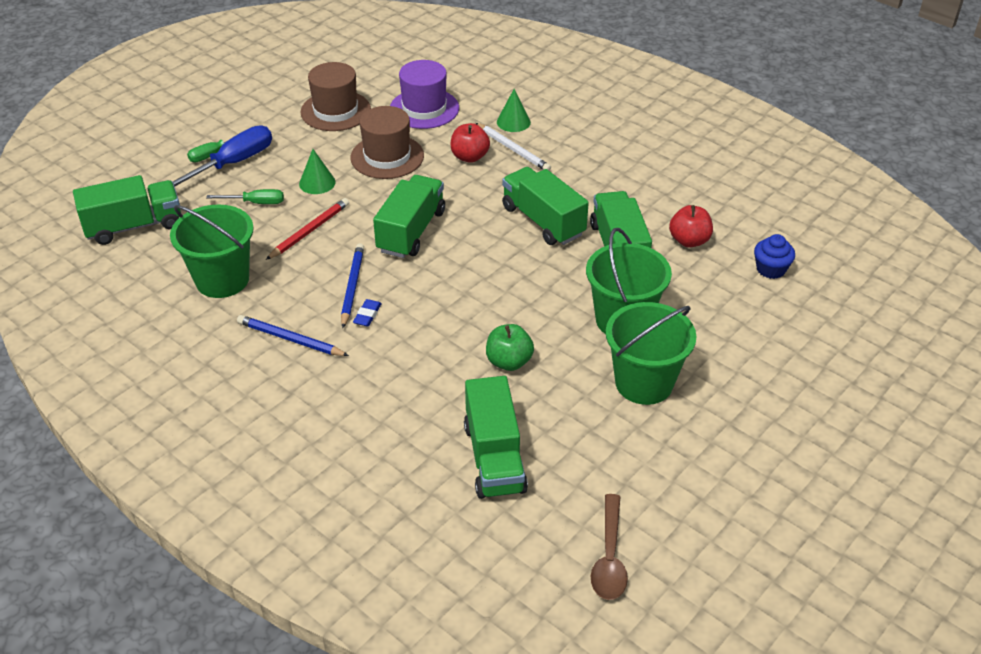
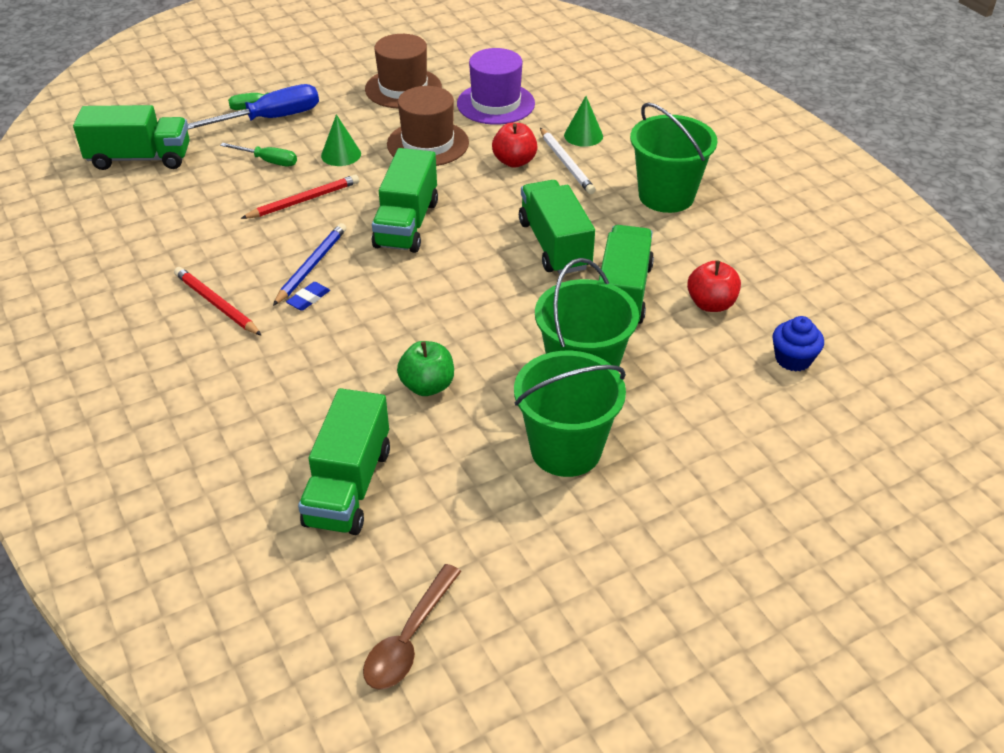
camera: 20 degrees right, 0 degrees up
(222, 280) = (188, 229): green bucket -> green bucket (666, 196)
(290, 339) = (217, 304): blue pencil -> red pencil
(411, 231) = (406, 224): green truck -> green truck turned 150 degrees clockwise

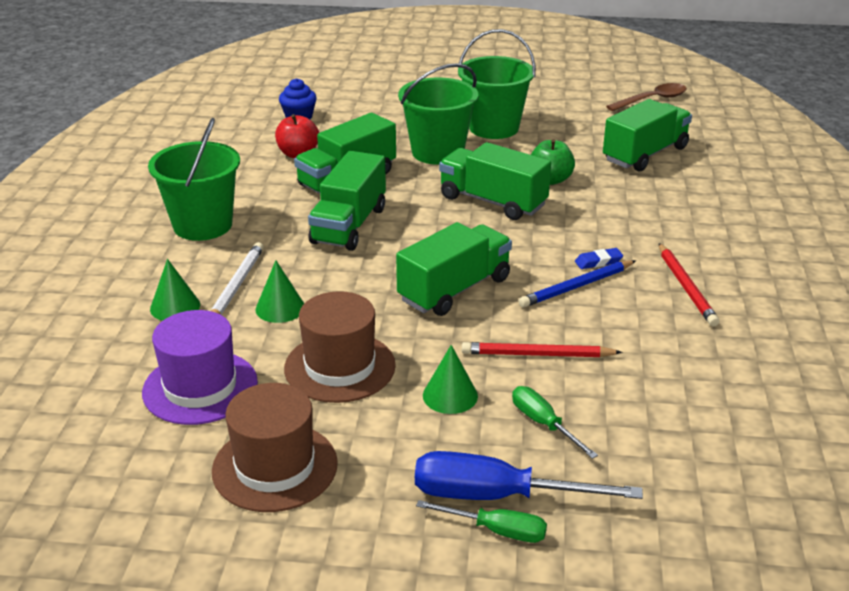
camera: 145 degrees left, 10 degrees down
(140, 158) = (715, 505): green truck -> green truck (492, 201)
(514, 161) = (280, 308): red apple -> green cone

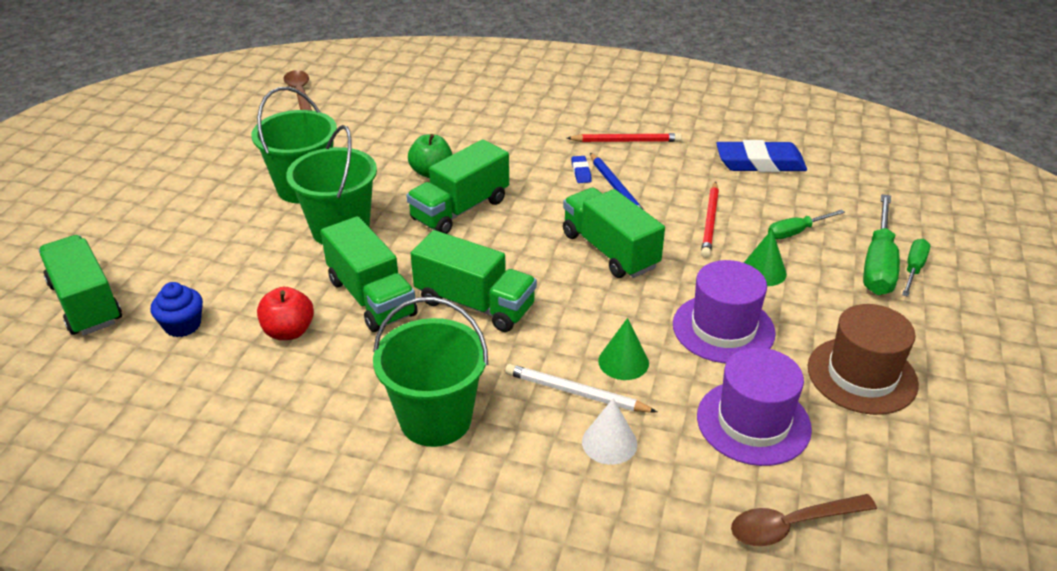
camera: 80 degrees left, 5 degrees up
(69, 409) = (791, 525): none -> brown spoon
(175, 307) = (609, 443): green cone -> white cone
(340, 367) = (723, 328): brown hat -> purple hat
(497, 496) = (878, 264): blue screwdriver -> green screwdriver
(645, 154) = (406, 118): green truck -> green truck (86, 303)
(698, 394) = (760, 163): none -> blue eraser

